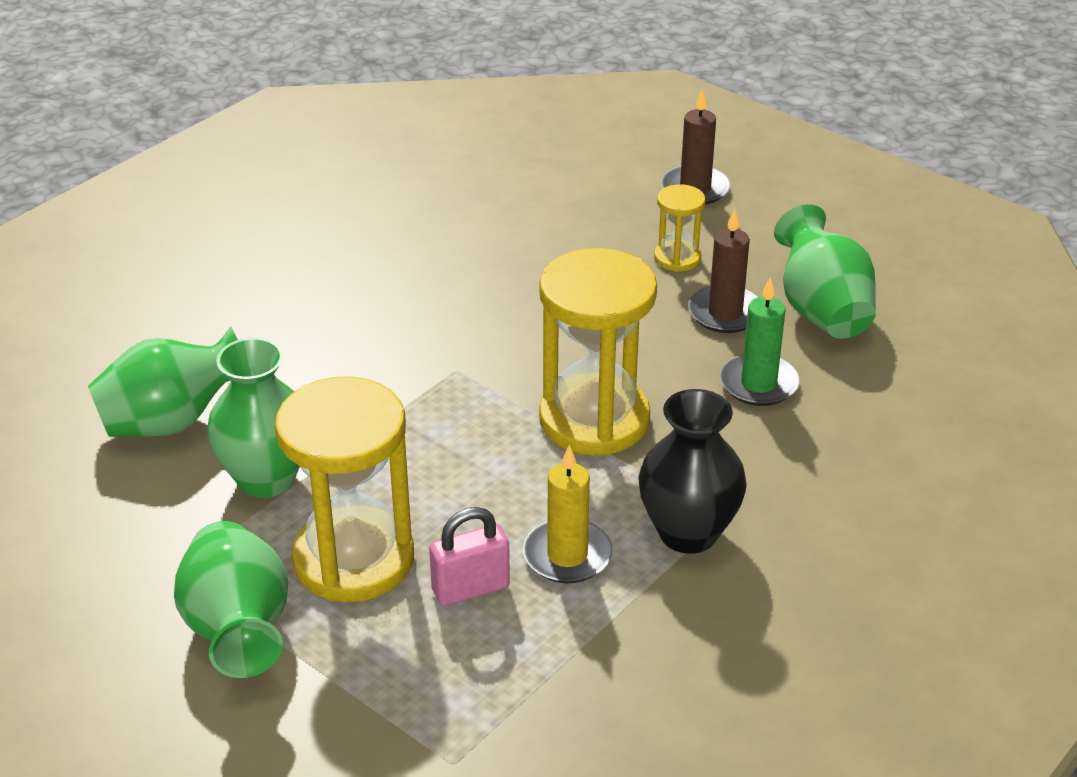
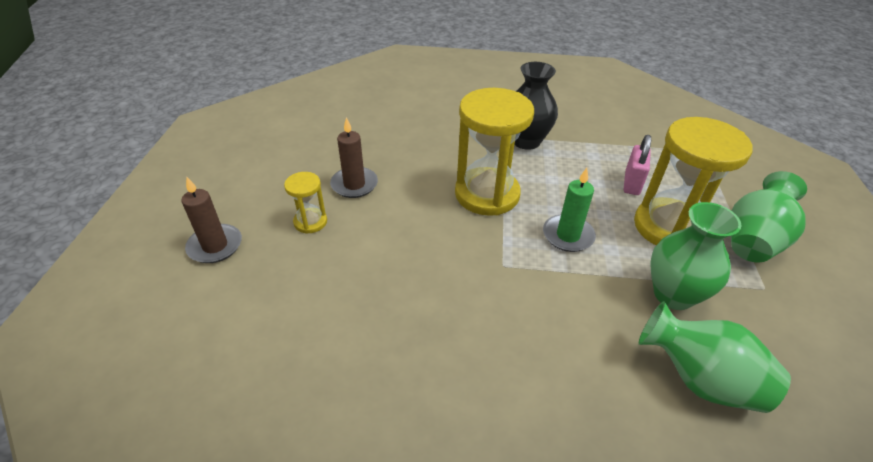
camera: 125 degrees left, 5 degrees up
(470, 589) = (632, 183): pink padlock -> pink padlock turned 75 degrees clockwise
(567, 555) = (579, 166): yellow candle -> none
(758, 384) = (406, 155): green candle -> green candle (568, 235)
(821, 311) = (326, 155): green vase -> none

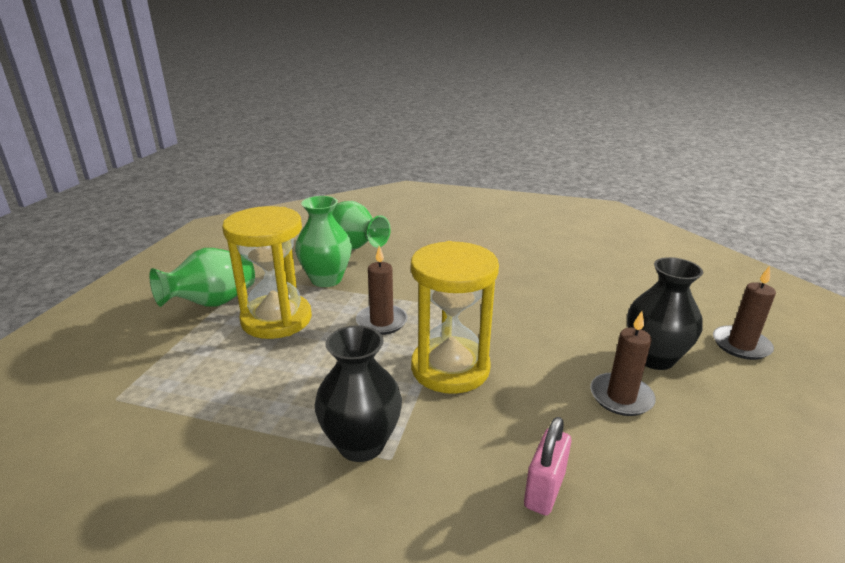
camera: 170 degrees left, 15 degrees down
(310, 222) = (654, 358): yellow hourglass -> black vase
(568, 235) = (381, 322): green candle -> brown candle
(632, 183) = (266, 363): pink padlock -> pink padlock (544, 490)

